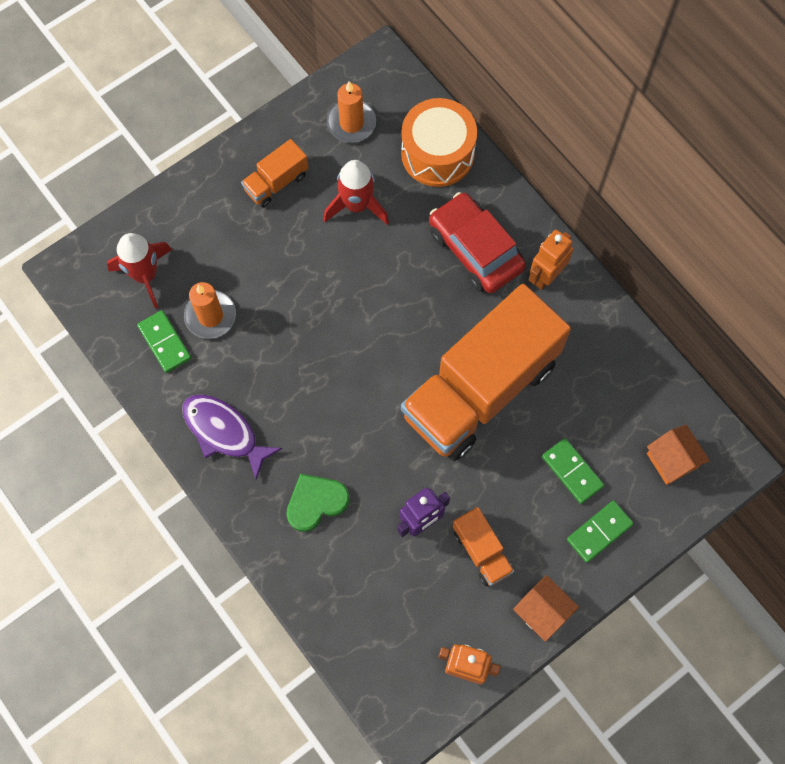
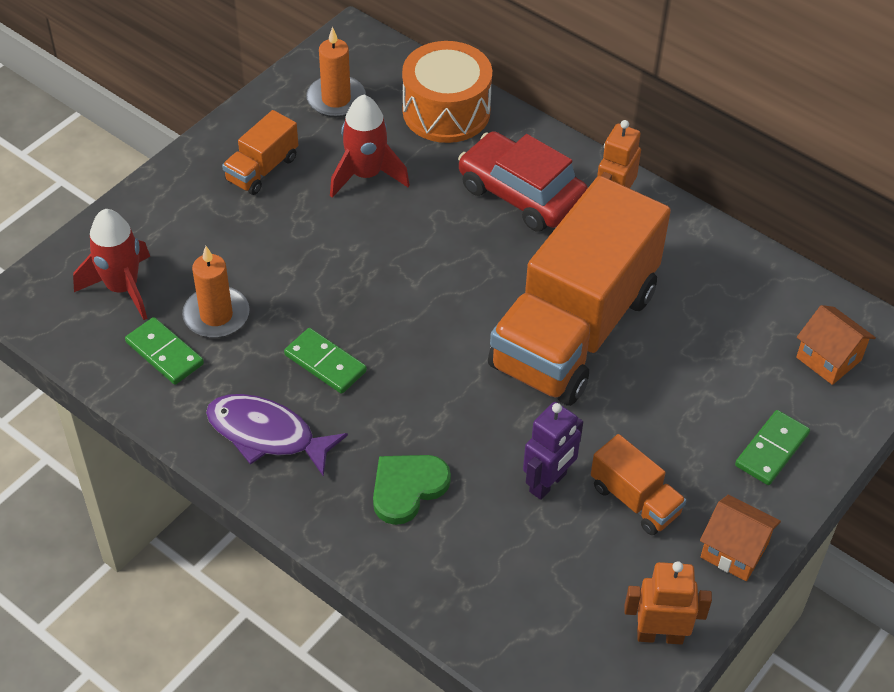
camera: 15 degrees left, 20 degrees down
(572, 471) = (715, 393): green domino -> green domino (325, 363)

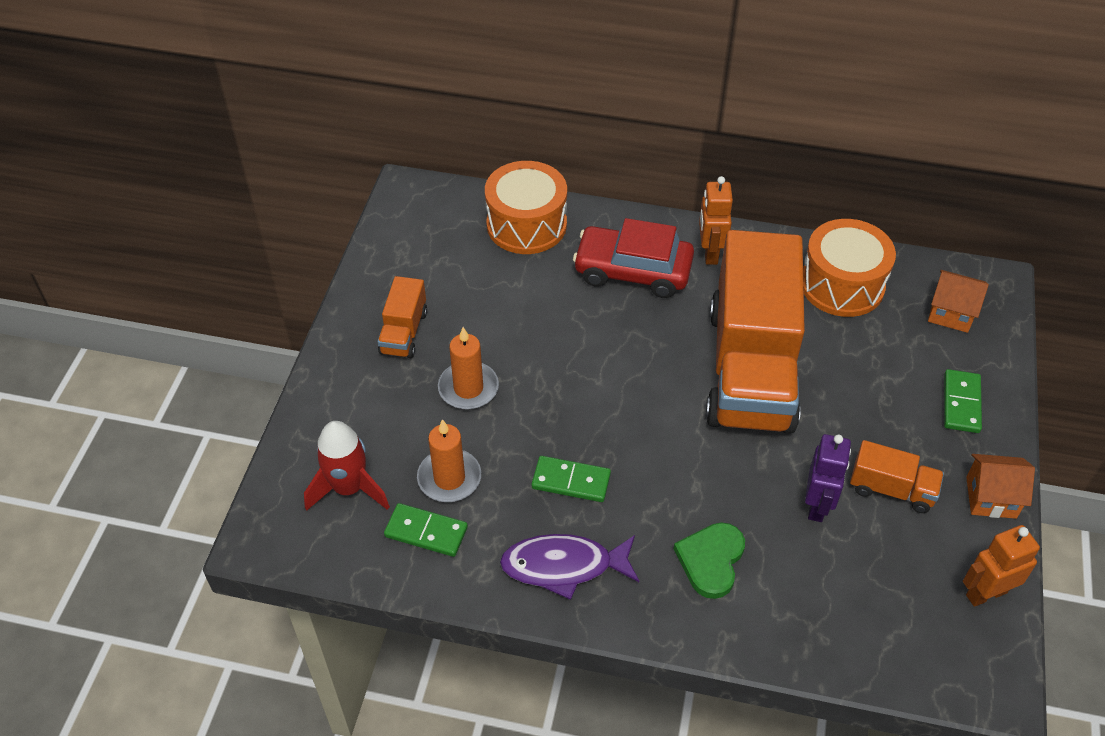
camera: 25 degrees left, 0 degrees up
(336, 99) = (427, 248): orange candle -> orange candle (468, 388)
(366, 175) = (496, 303): red rocket -> none
(730, 287) = (842, 285): none -> orange drum

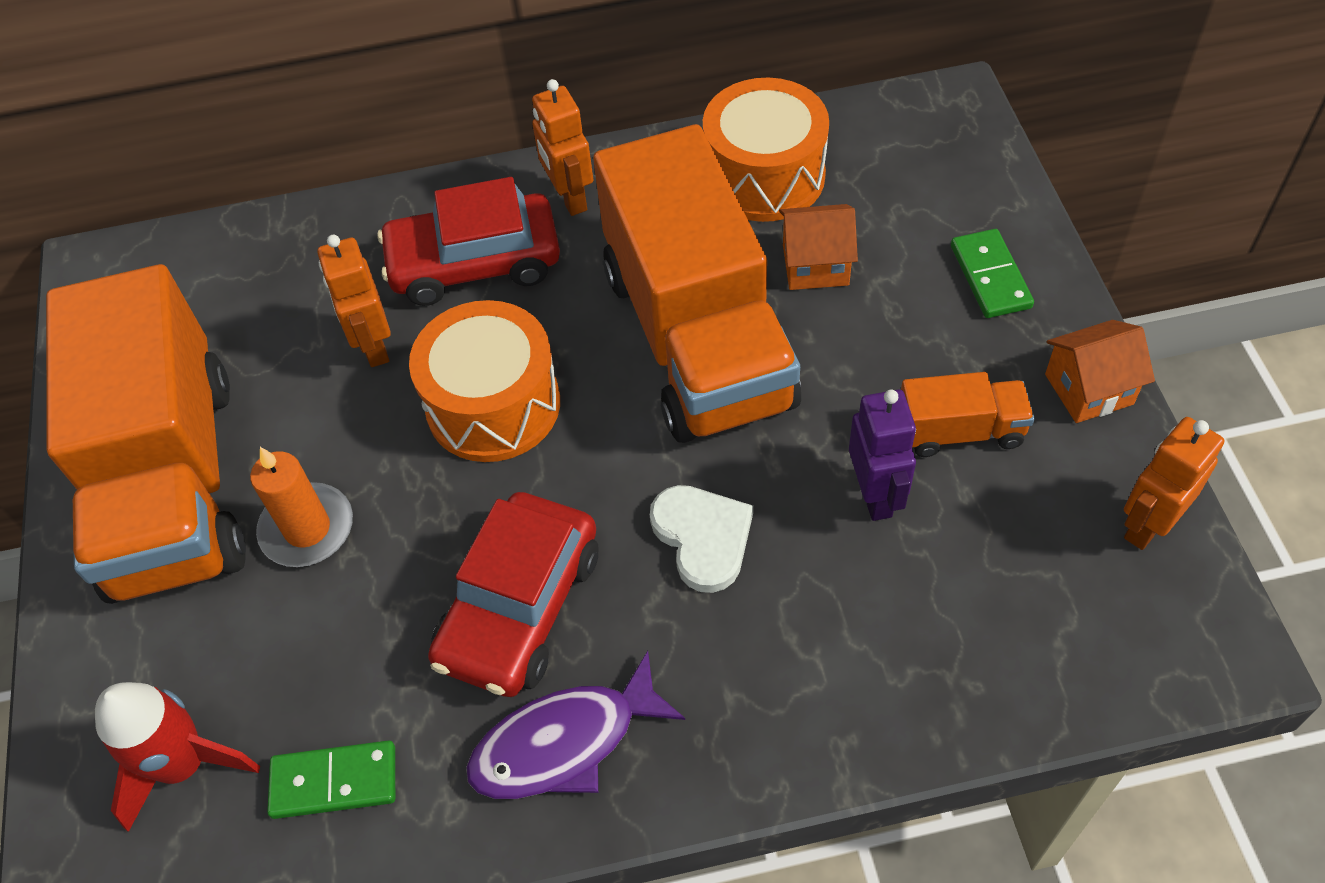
camera: 20 degrees left, 5 degrees up
(404, 332) = (173, 483): orange truck -> orange truck, size x2.40
(449, 478) = (335, 680): orange candle -> none
(526, 225) = (293, 253): orange drum -> orange drum (493, 405)
(551, 298) = (374, 346): none -> orange robot
(571, 481) = (519, 607): green domino -> red car
(698, 486) = (703, 537): none -> white heart
(711, 560) = (770, 639): green heart -> none
(951, 313) = (919, 161): orange house -> orange house (815, 265)

